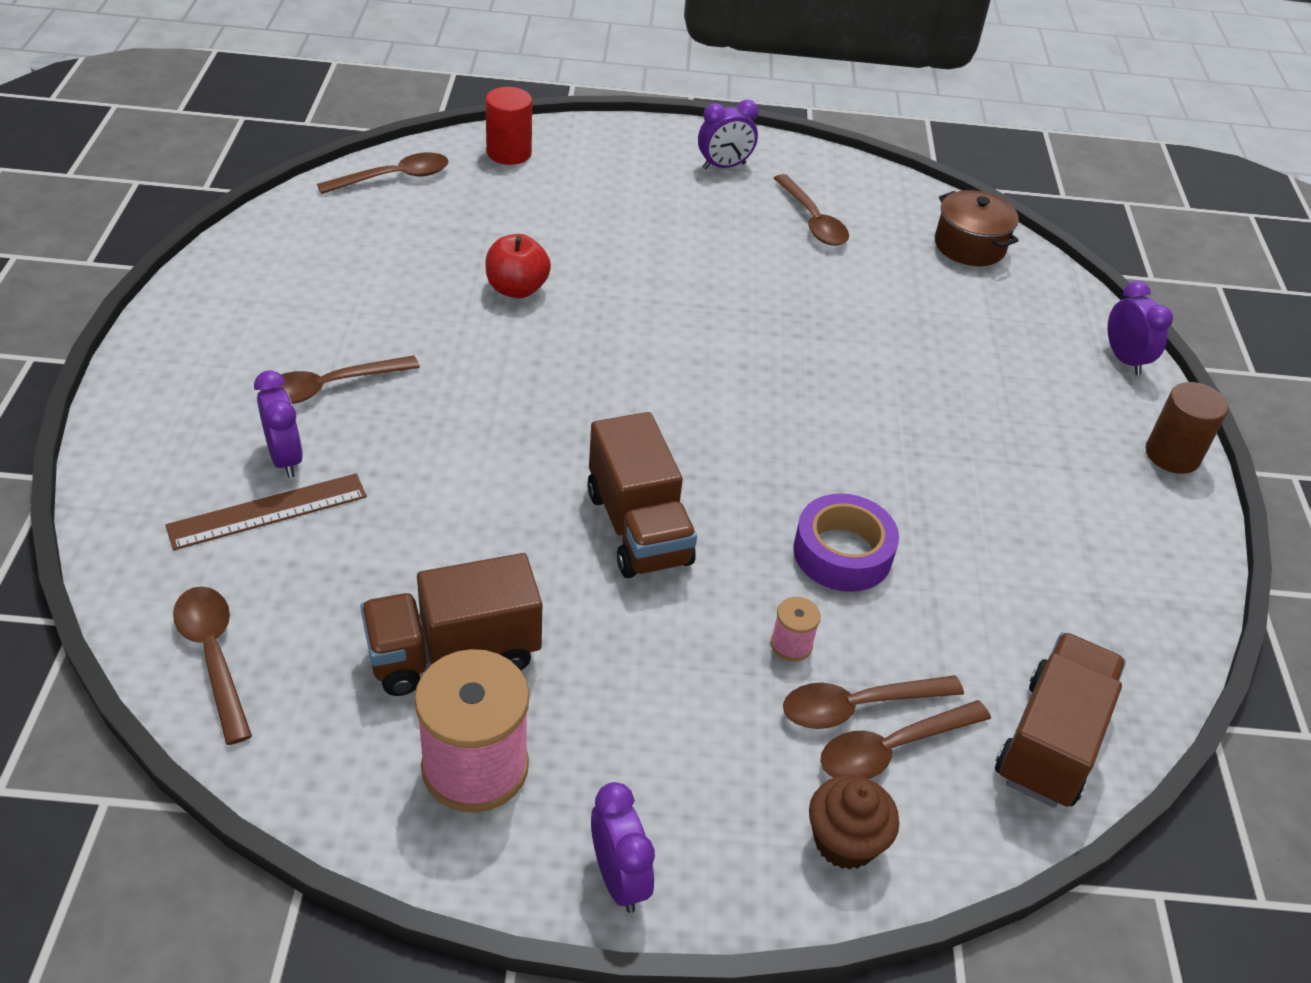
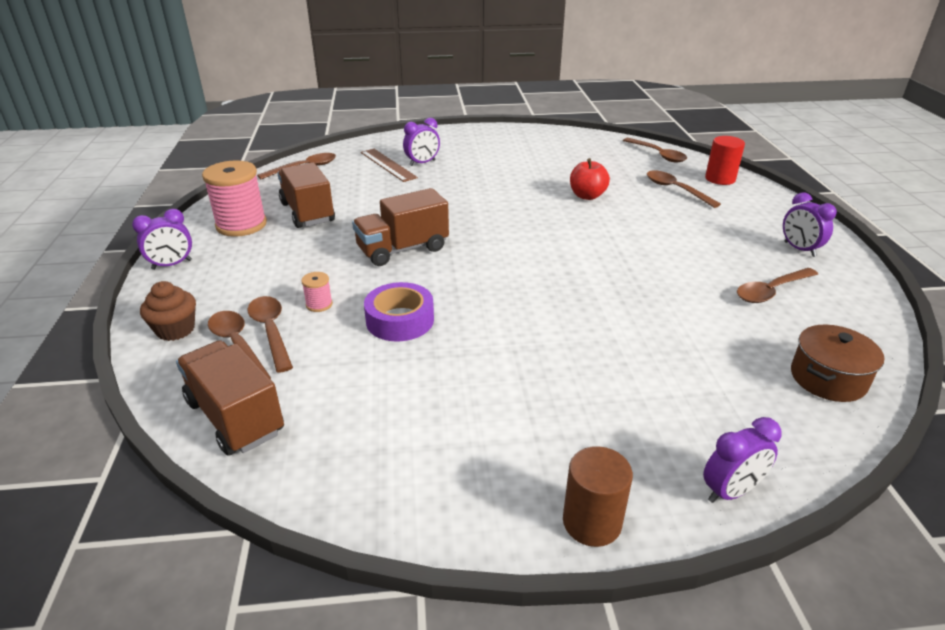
camera: 85 degrees right, 10 degrees down
(330, 387) = (475, 164): brown spoon -> brown spoon (675, 190)
(1050, 742) = (235, 417): brown truck -> brown truck turned 150 degrees counterclockwise

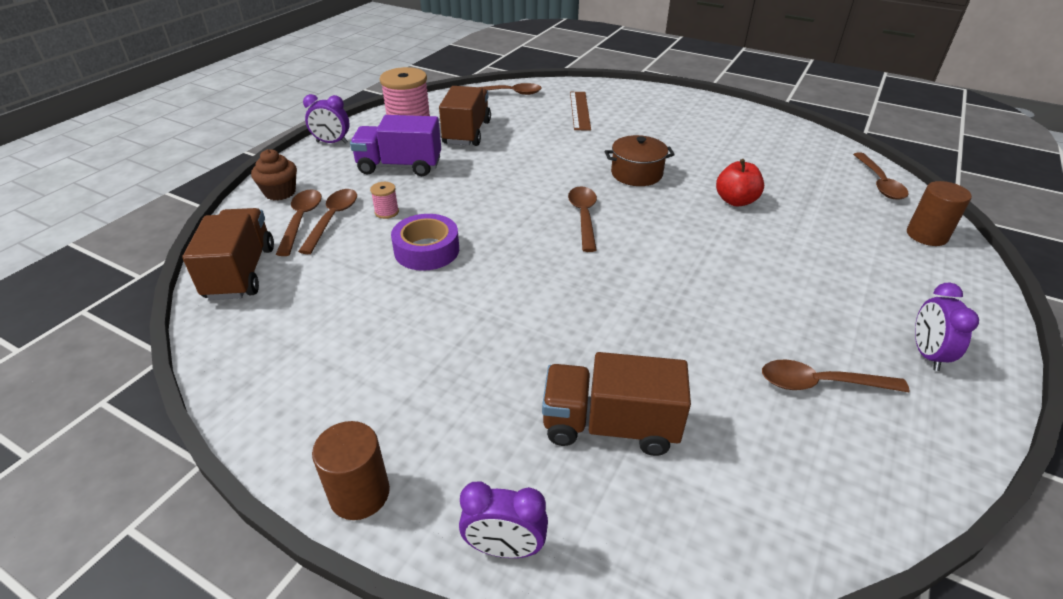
camera: 35 degrees right, 5 degrees up
(278, 262) = (399, 166): none -> purple truck
(402, 249) = (501, 191): brown truck -> brown truck (609, 426)
(422, 163) = (612, 117): purple clock -> none
(675, 190) = (850, 228): brown spoon -> brown spoon (583, 217)
(720, 179) = (926, 235): red cylinder -> brown cylinder
(828, 378) = (760, 508): brown pot -> brown pot (636, 174)

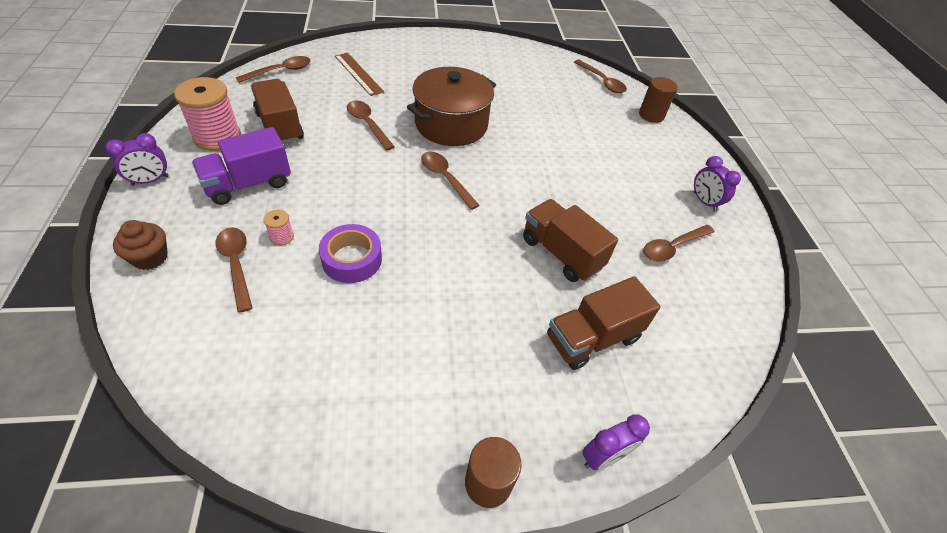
camera: 40 degrees left, 10 degrees up
(241, 272) = (198, 359): brown truck -> brown truck (561, 253)
(301, 220) = (205, 278): brown spoon -> brown spoon (367, 124)
(636, 174) = (451, 124): brown pot -> brown pot, size x1.70
(735, 201) = (533, 126): red apple -> none

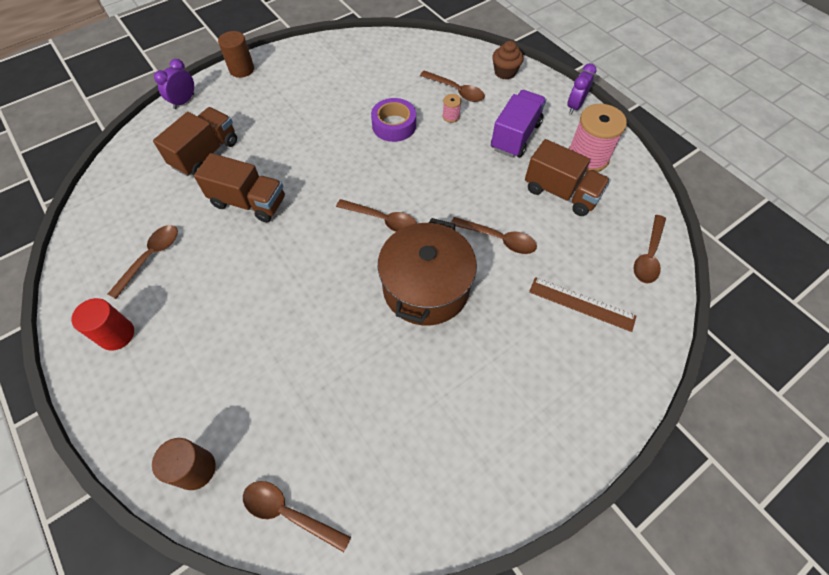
camera: 155 degrees right, 10 degrees up
(704, 202) = (117, 334): purple clock -> red cylinder

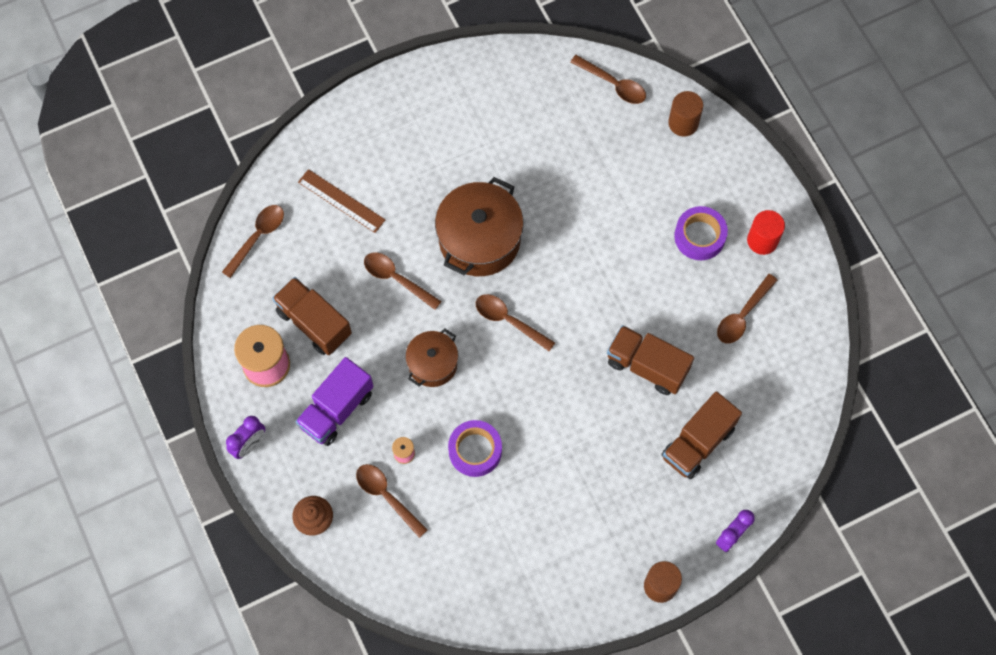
camera: 170 degrees left, 10 degrees up
(187, 328) = (699, 236): none -> purple tape
(444, 177) = (432, 364): none -> brown pot

